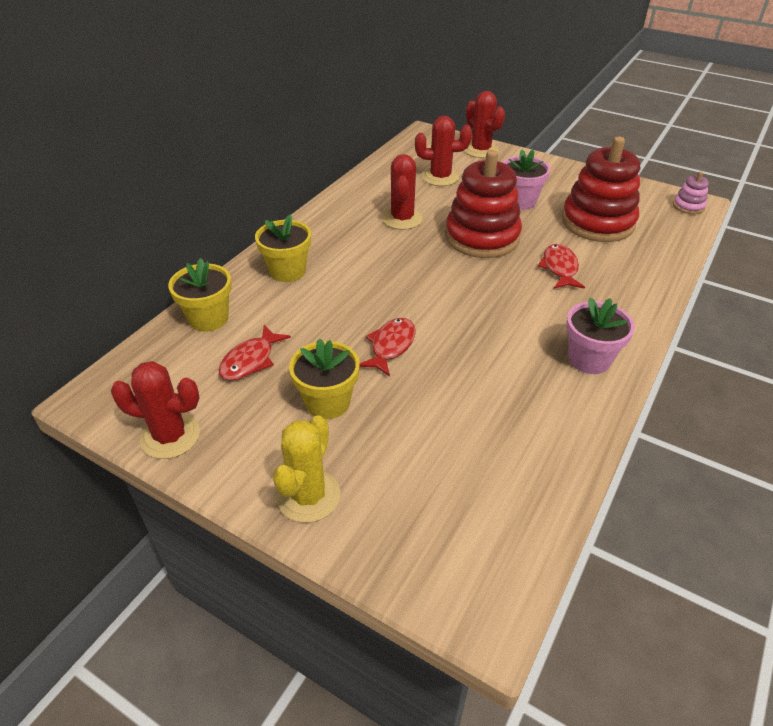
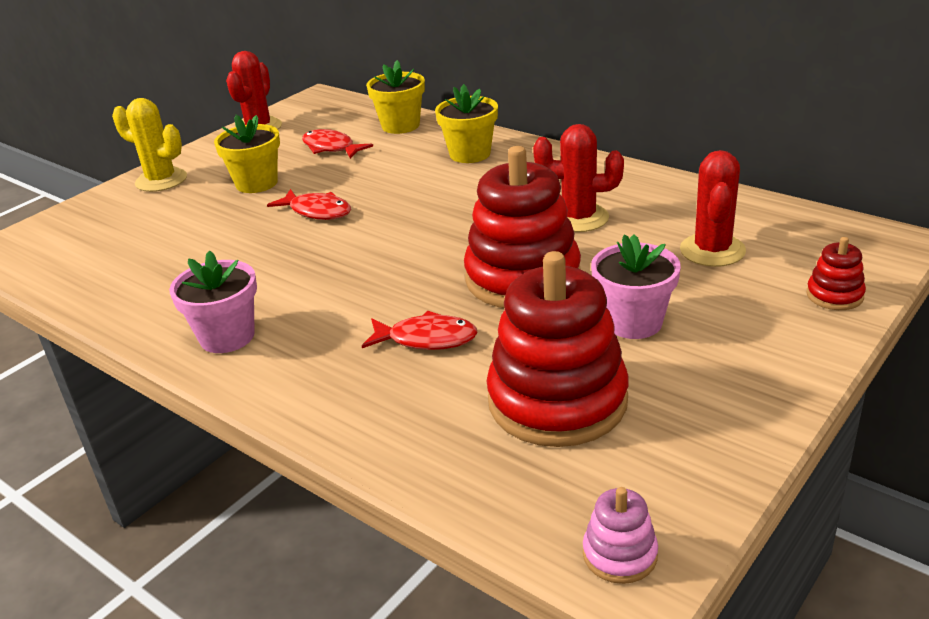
camera: 100 degrees right, 10 degrees down
(480, 150) = (834, 295): red cactus -> red stacking toy

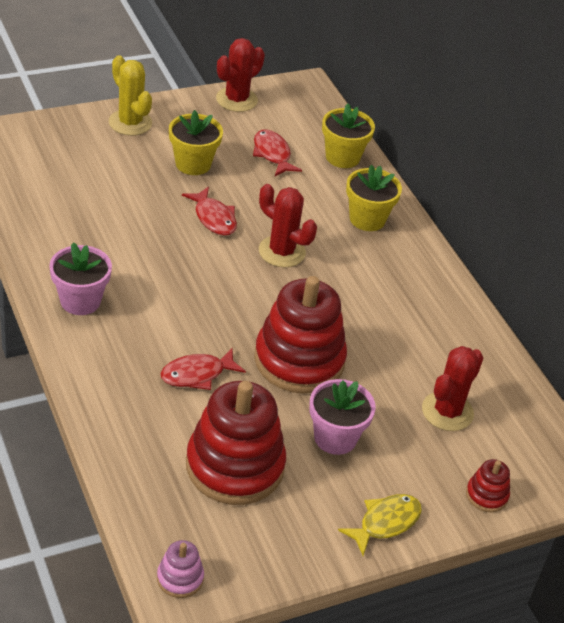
camera: 20 degrees right, 10 degrees up
(426, 339) = (197, 374): red fish -> red fish turned 120 degrees clockwise
(579, 218) = (386, 329): red cactus -> red cactus (282, 252)
(774, 369) = (385, 523): none -> yellow fish

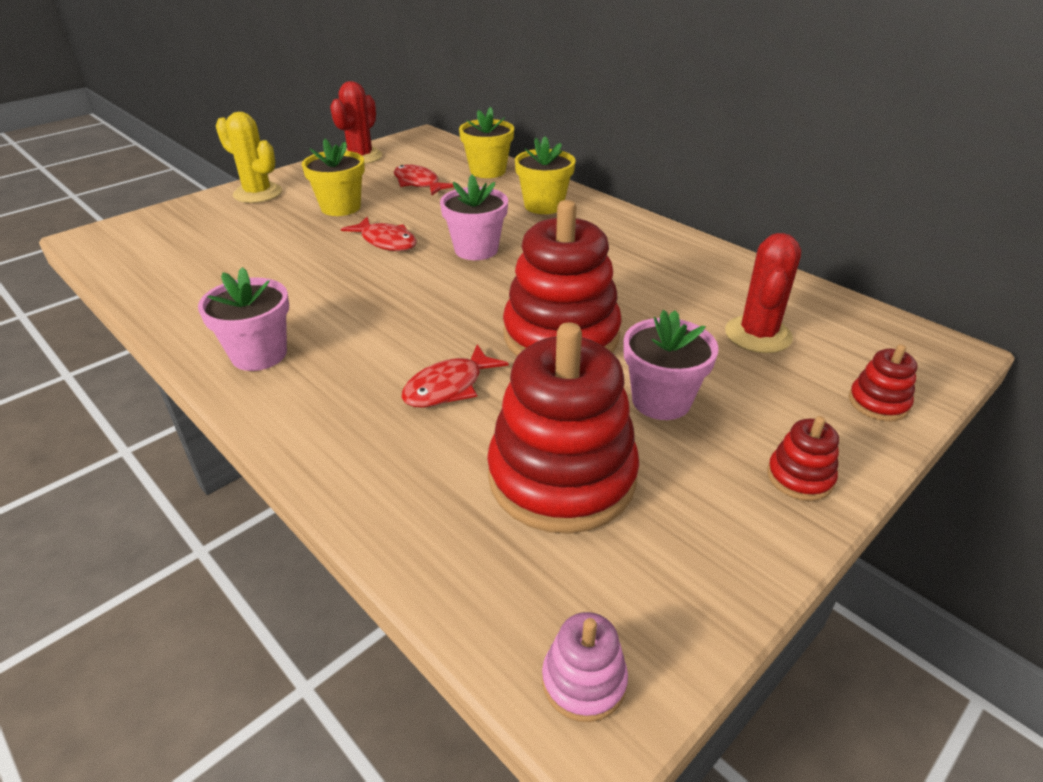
camera: 15 degrees left, 5 degrees down
(282, 252) = (476, 249): red cactus -> pink flower pot
(385, 523) = (799, 477): yellow fish -> red stacking toy

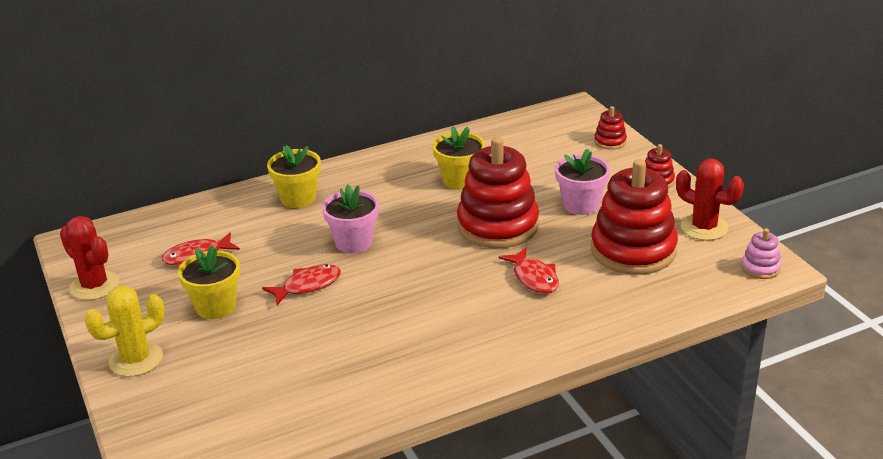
camera: 70 degrees left, 5 degrees down
(259, 354) = (454, 359): pink flower pot -> none
(488, 171) = (201, 215): yellow flower pot -> yellow flower pot (459, 180)
(758, 335) = (532, 157): red cactus -> red cactus (704, 227)

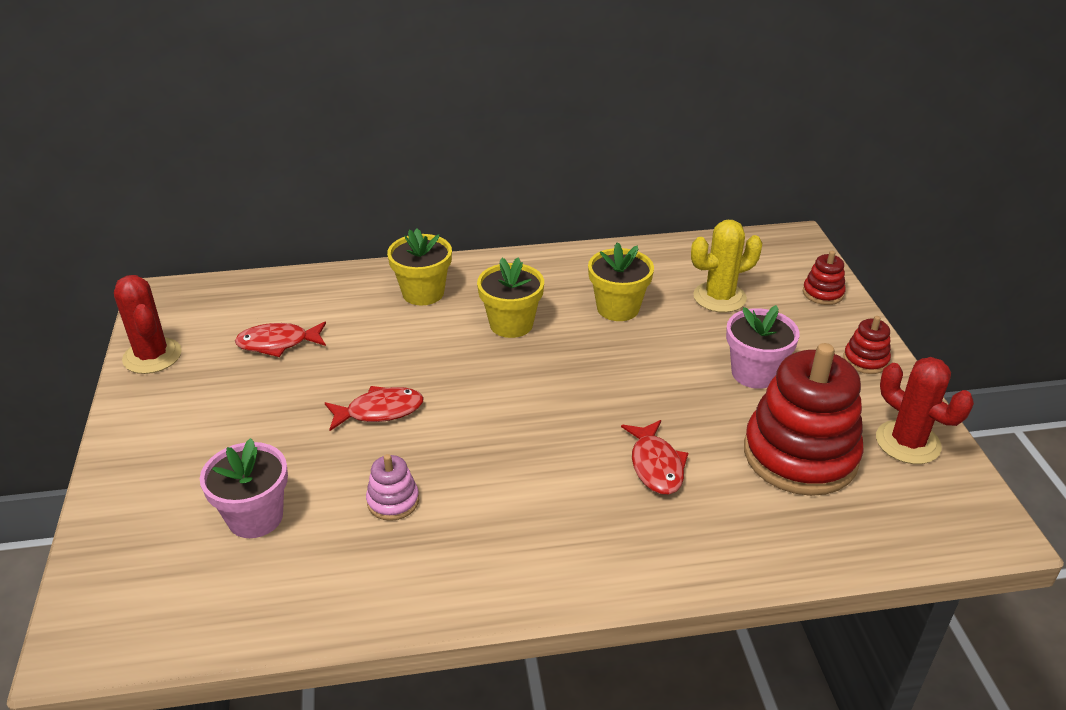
camera: 15 degrees right, 5 degrees up
(136, 359) = (143, 465): yellow cactus -> yellow cactus (719, 297)
(216, 306) = (265, 414): yellow flower pot -> yellow flower pot (511, 324)
(354, 242) = (459, 364): pink flower pot -> pink flower pot (255, 517)
(497, 226) = (639, 380): red stacking toy -> none
(760, 268) = (969, 524): pink stacking toy -> pink stacking toy (393, 501)

